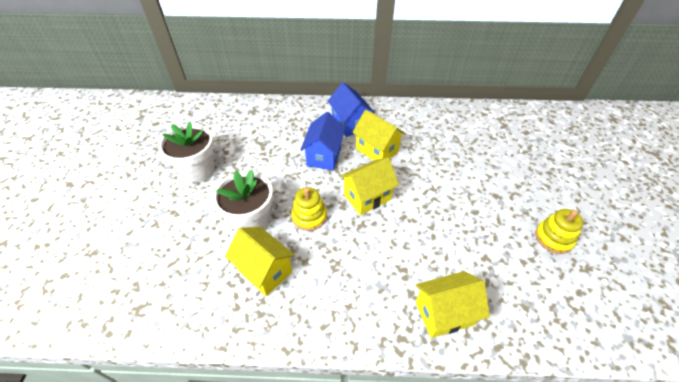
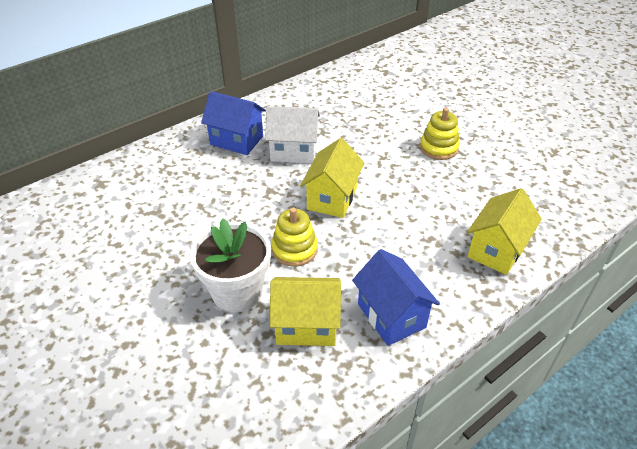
camera: 40 degrees left, 5 degrees down
(198, 171) = (104, 284): white flower pot -> none
(324, 156) = (244, 185): blue house -> blue house (391, 315)
(377, 150) = (294, 151): yellow house -> white house
(553, 238) = (512, 143): yellow stacking toy -> yellow stacking toy (438, 148)

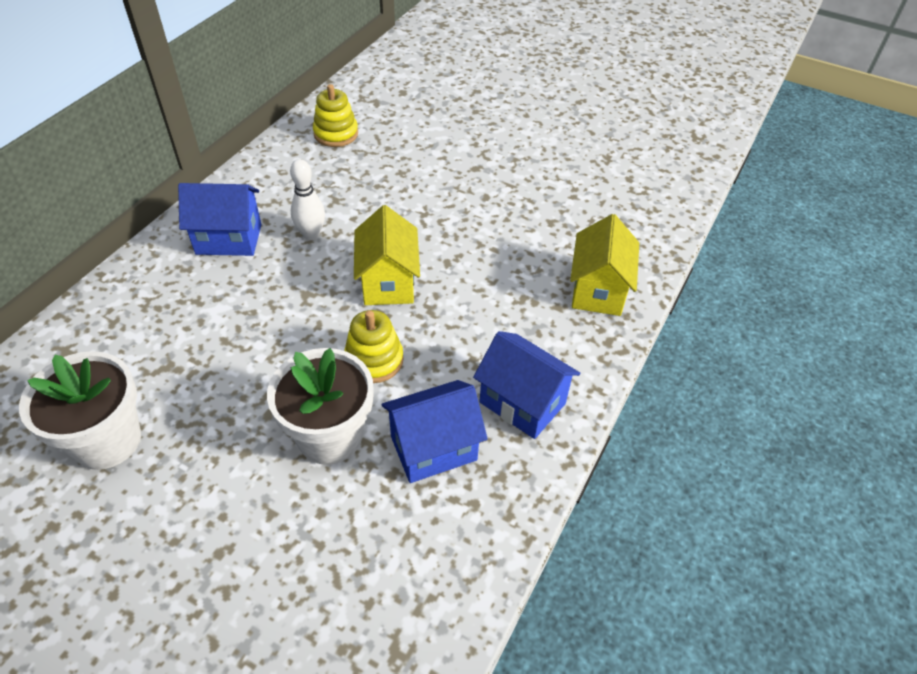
camera: 25 degrees left, 5 degrees up
(95, 247) = (107, 441): none -> white flower pot
(294, 151) = (311, 234): white house -> white bowling pin
(306, 325) = (433, 448): yellow house -> blue house
(438, 148) = (482, 185): yellow stacking toy -> yellow stacking toy (336, 134)

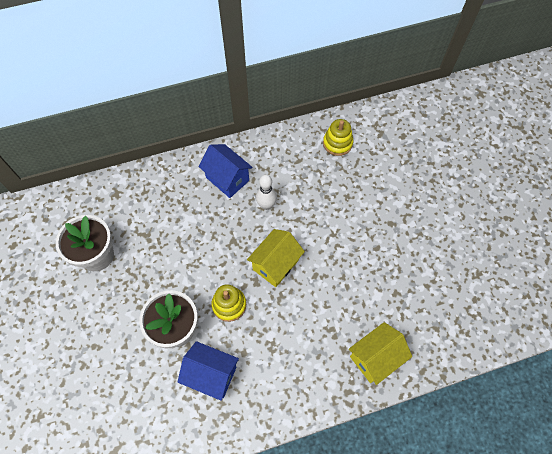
camera: 45 degrees right, 15 degrees up
(522, 403) = (271, 387): blue house -> none

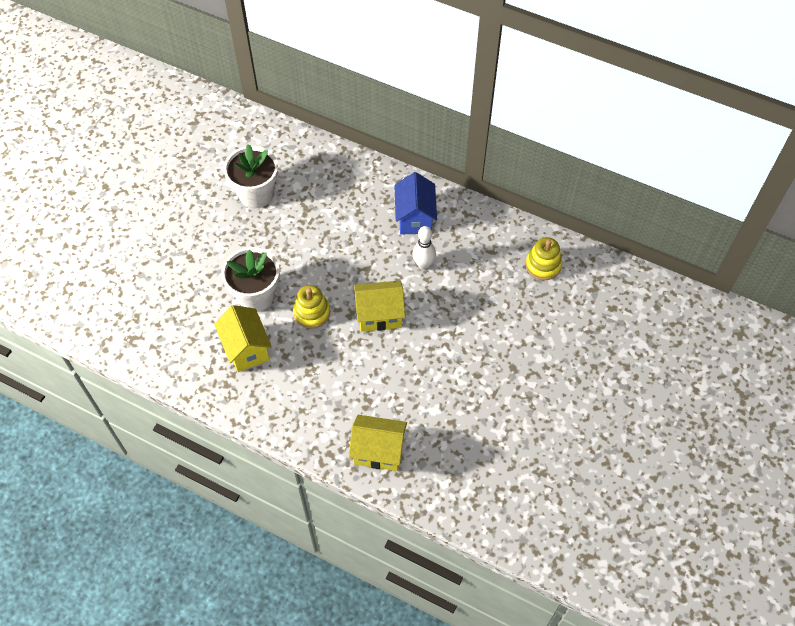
camera: 45 degrees right, 5 degrees down
(211, 374) = (246, 349): blue house -> yellow house

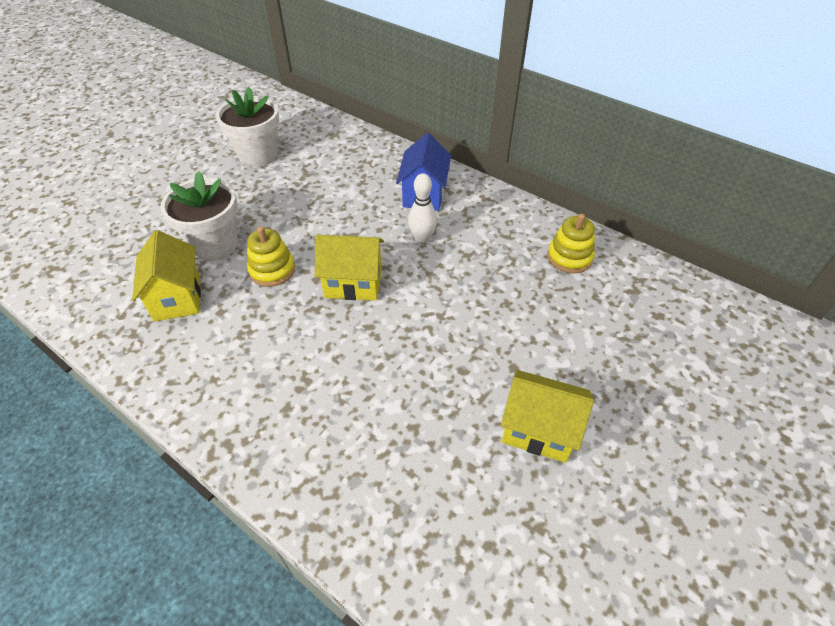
camera: 10 degrees right, 10 degrees down
(378, 451) = (297, 451): yellow house -> yellow house (538, 430)

